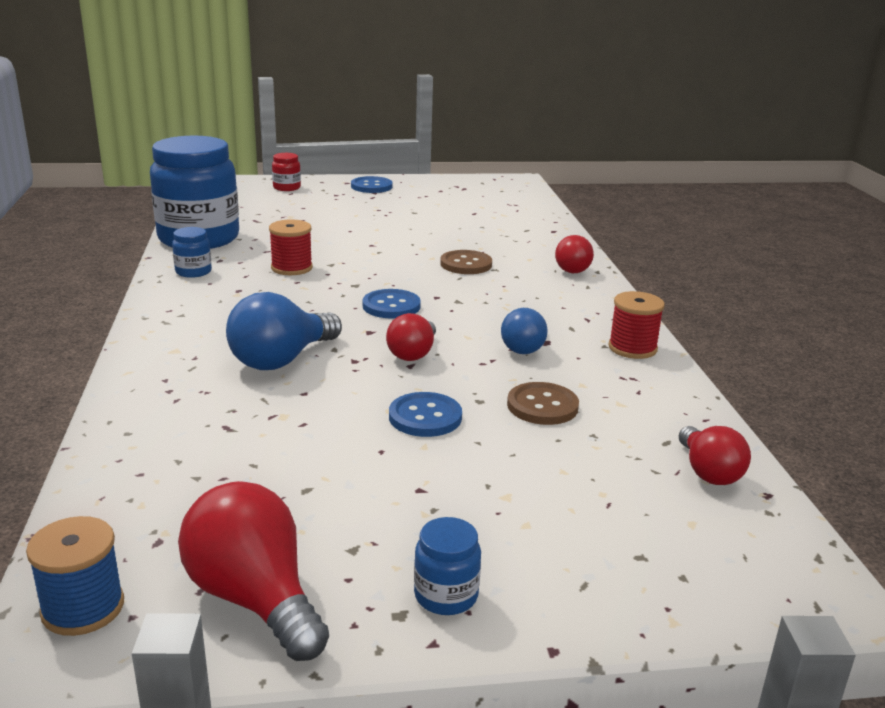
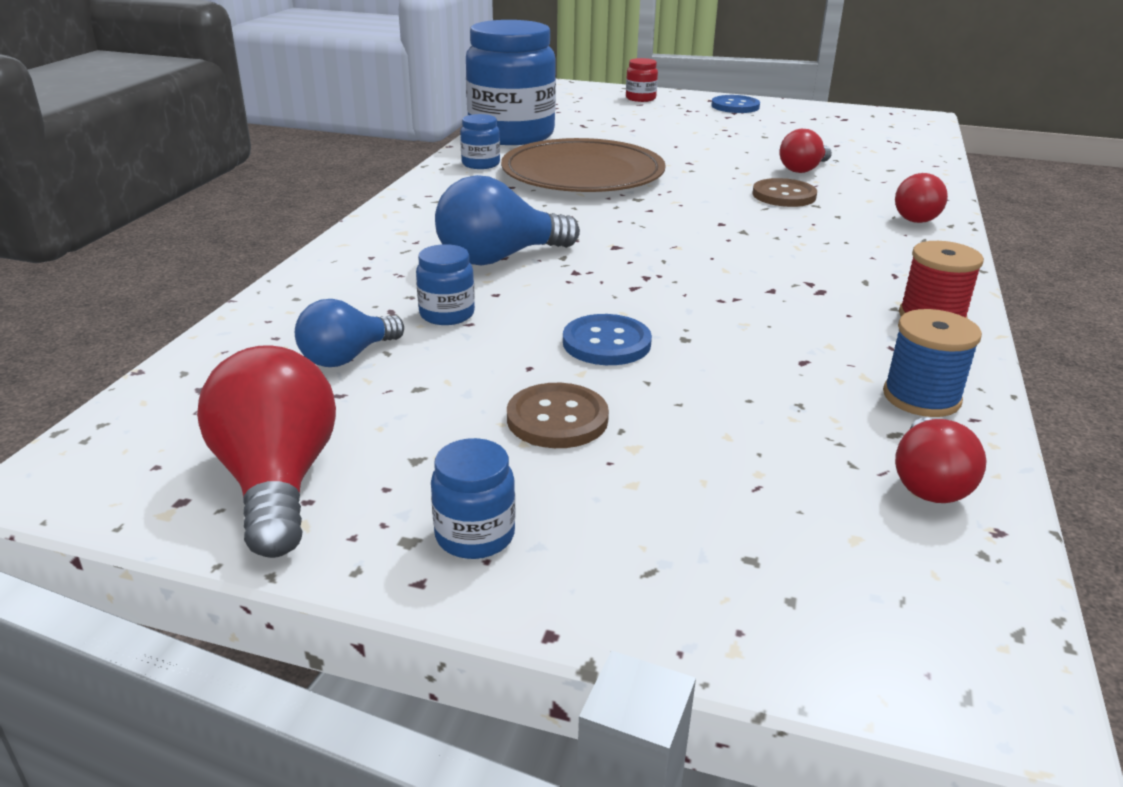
camera: 25 degrees right, 5 degrees up
(83, 608) = (121, 446): blue spool -> blue spool (921, 397)
(278, 420) = (447, 314): none -> blue jar
(291, 268) = (582, 173): red spool -> brown plate
(391, 306) = (661, 225): blue button -> none
(413, 353) = (646, 276): red light bulb -> red light bulb (803, 169)
(525, 347) = (787, 292): blue light bulb -> blue light bulb (347, 357)
(542, 406) = (758, 359): brown button -> brown button (557, 419)

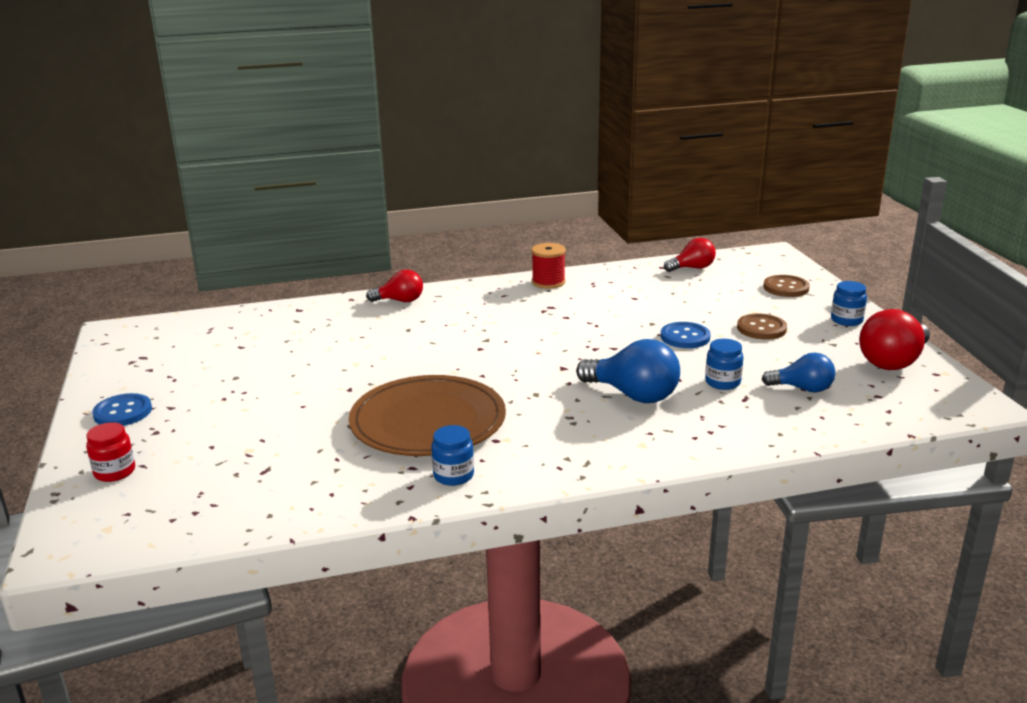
camera: 120 degrees left, 5 degrees down
(511, 135) = (340, 496): blue jar -> none
(784, 195) = (399, 341): brown button -> brown button (786, 288)
(803, 169) = (326, 346): red light bulb -> none
(921, 397) = (632, 275): blue spool -> none

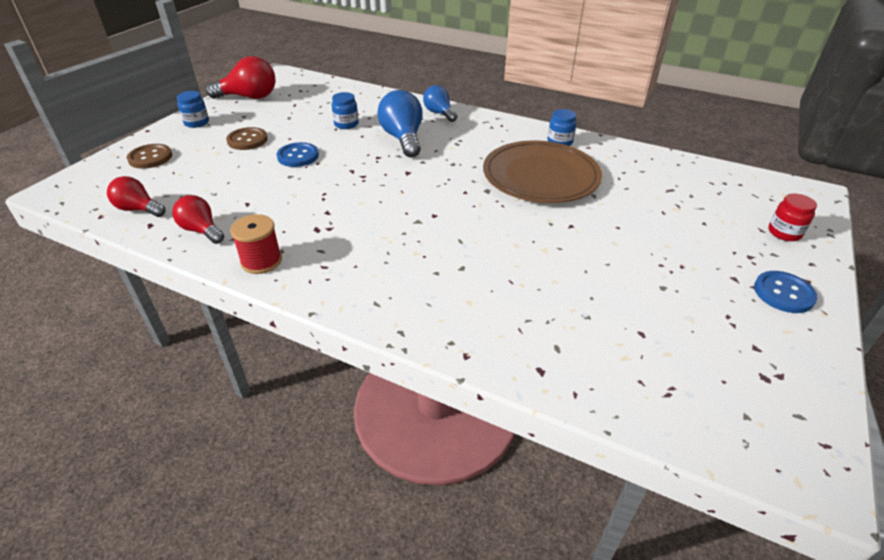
camera: 140 degrees left, 15 degrees up
(400, 301) = (422, 317): red light bulb -> red light bulb (201, 230)
(802, 389) = (320, 106): blue light bulb -> blue light bulb (439, 113)

